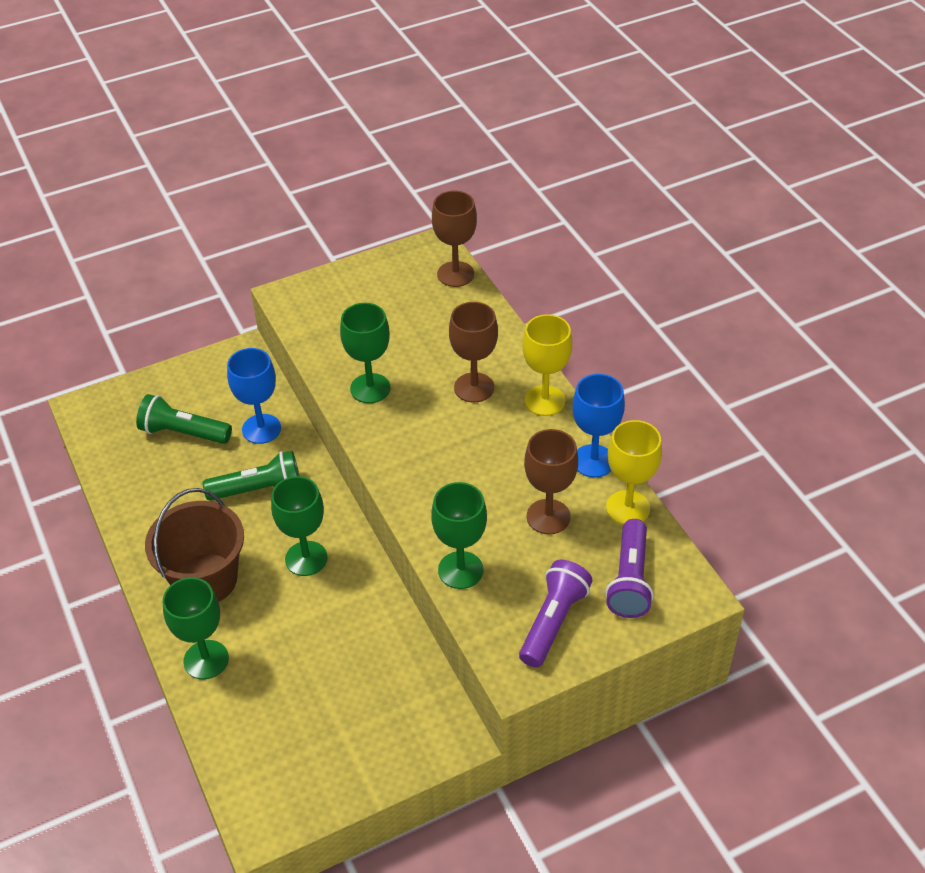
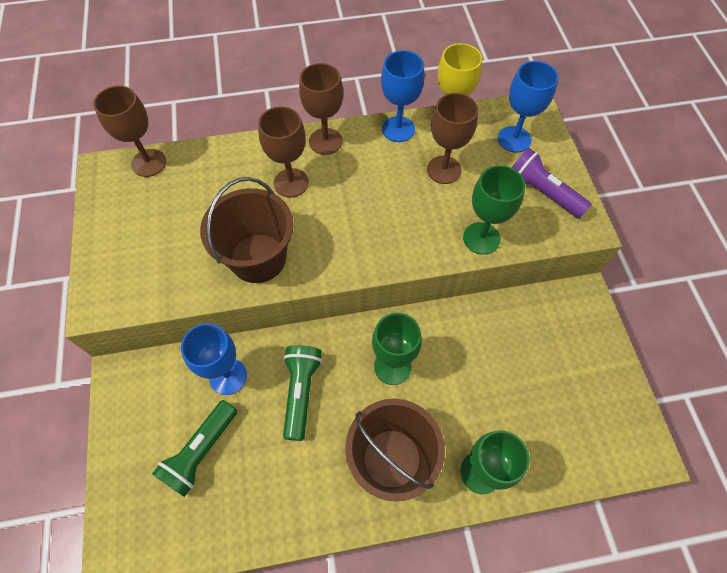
camera: 75 degrees left, 15 degrees up
(370, 388) = (258, 258): green goblet -> brown bucket
(544, 401) = (325, 141): yellow goblet -> brown goblet
(630, 580) = (514, 139): purple flashlight -> blue goblet

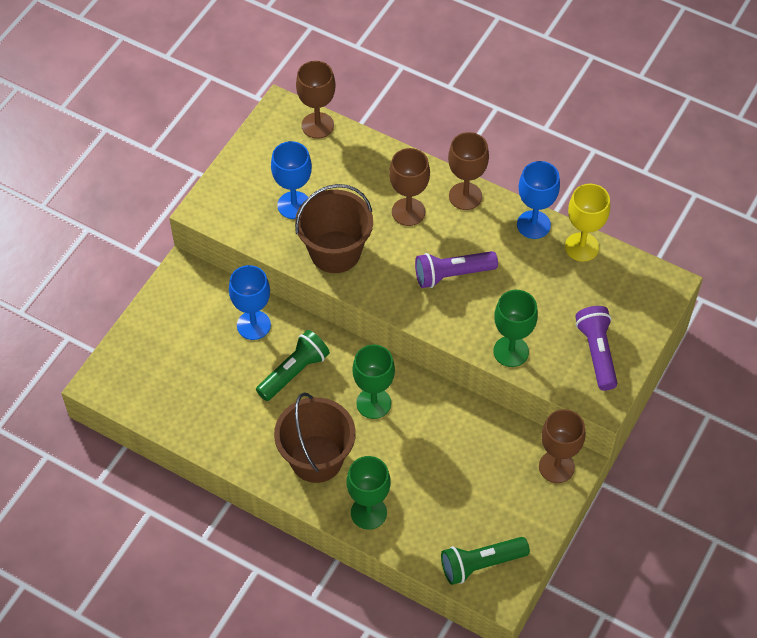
camera: 40 degrees right, 5 degrees down
(201, 452) = (197, 360): green flashlight -> green flashlight (481, 564)
(375, 209) = (452, 275): none -> purple flashlight
(444, 170) = (536, 282): brown goblet -> brown goblet (556, 467)
(514, 139) = (621, 297): blue goblet -> blue goblet (294, 205)

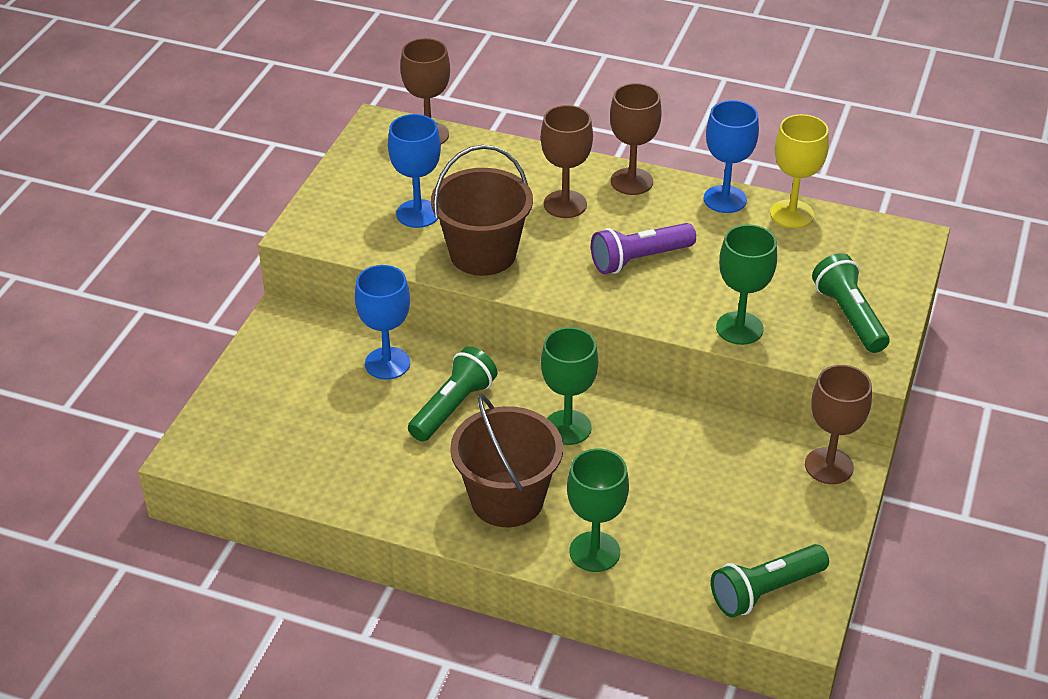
camera: 10 degrees left, 15 degrees down
(596, 353) = (849, 316): purple flashlight -> green flashlight

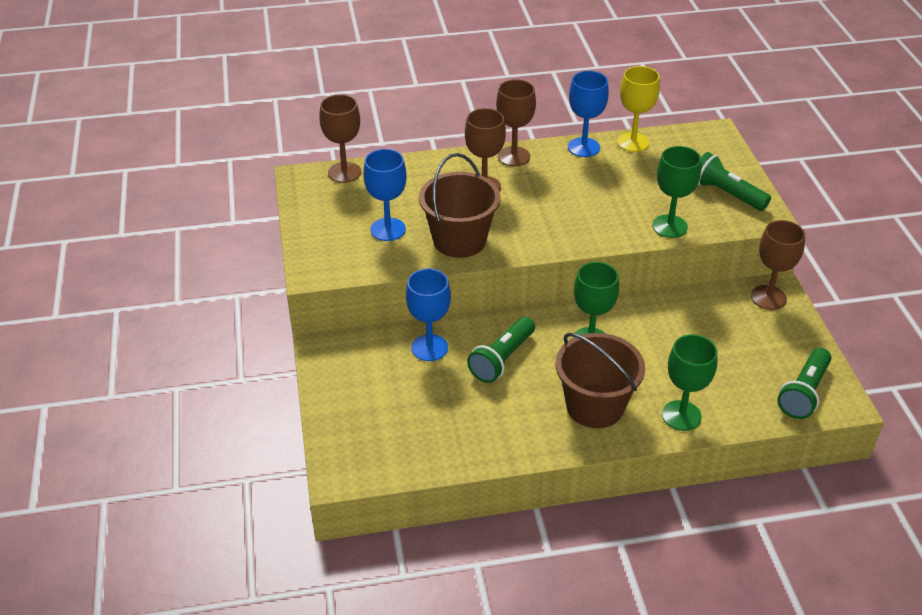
camera: 30 degrees left, 0 degrees up
(453, 407) = (502, 359): green flashlight -> green flashlight turned 150 degrees counterclockwise
(639, 259) = (566, 206): purple flashlight -> none

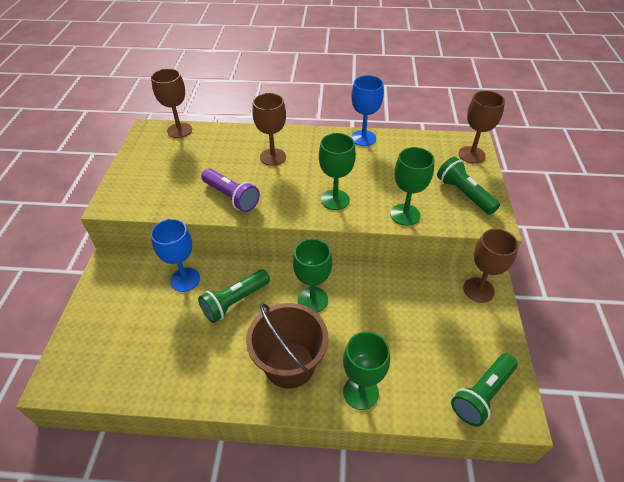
camera: 15 degrees right, 5 degrees up
(388, 229) = (184, 179): blue goblet -> none
(459, 240) = (231, 197): brown bucket -> purple flashlight
(514, 156) = (307, 137): brown goblet -> brown goblet (471, 155)
(583, 223) = (335, 200): none -> green goblet
(633, 142) = (403, 140): yellow goblet -> none

